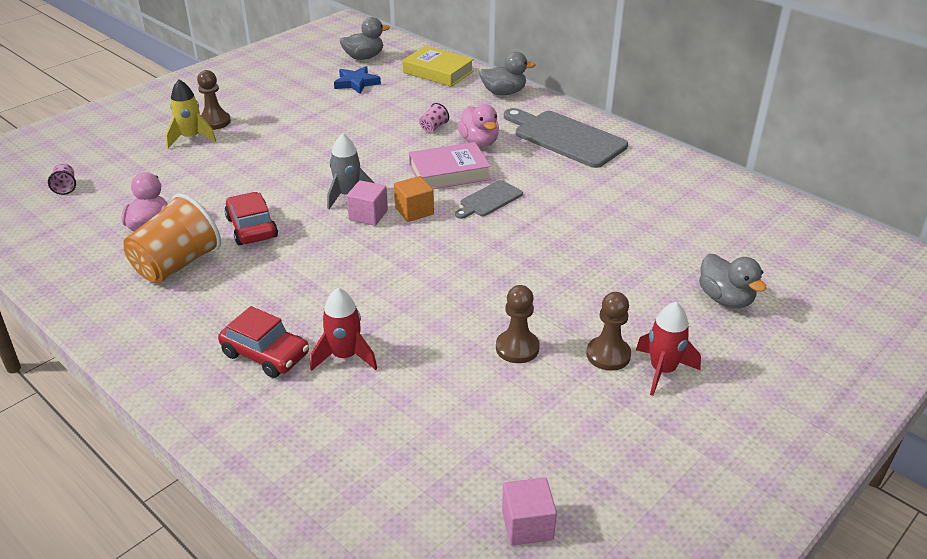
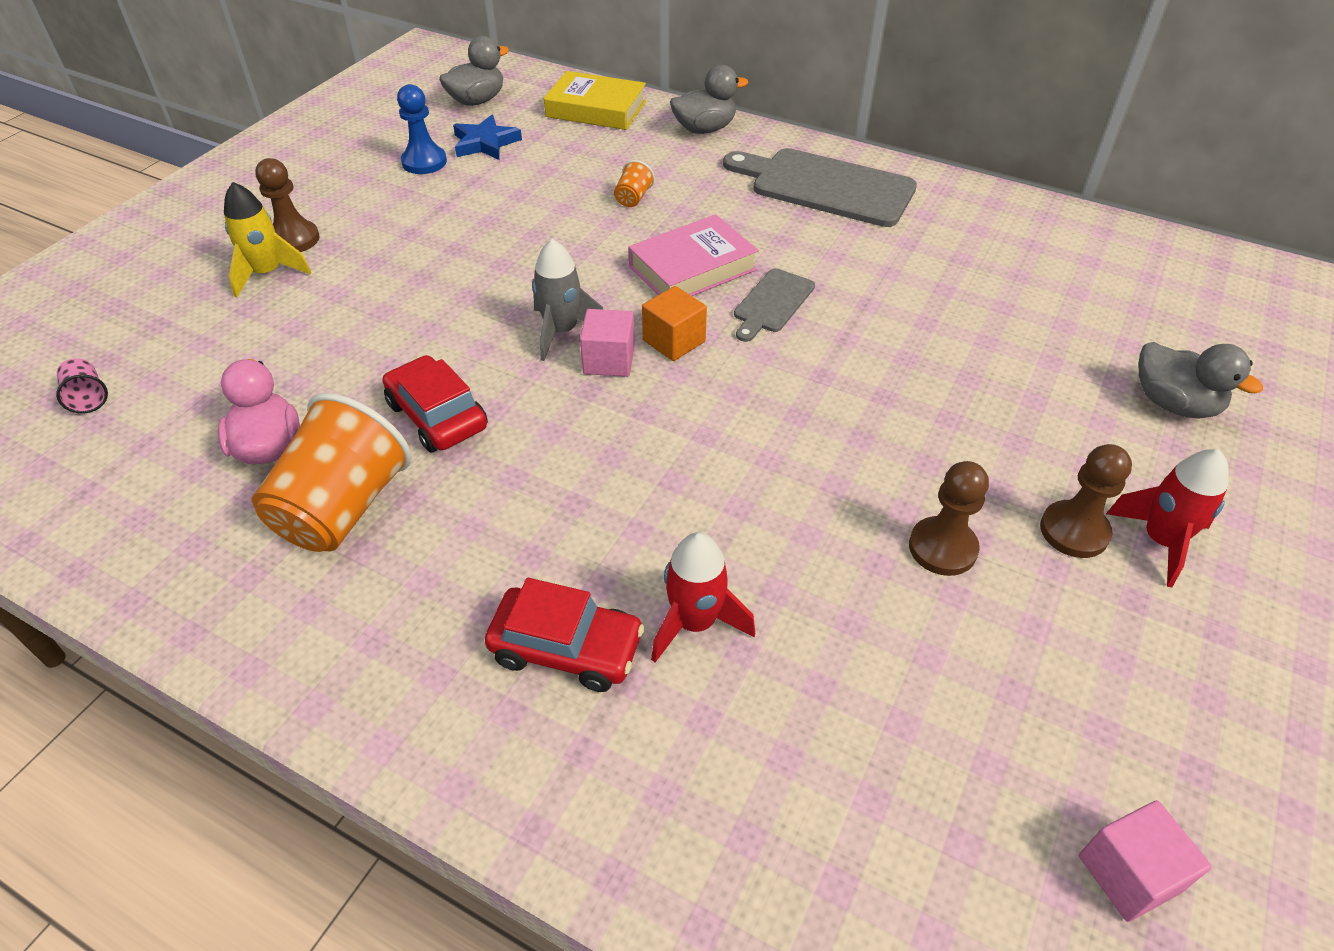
camera: 15 degrees left, 10 degrees up
(313, 89) = (424, 162): none -> blue pawn
(433, 127) = (633, 198): pink cup -> orange cup
(479, 142) = (710, 212): pink duck -> none

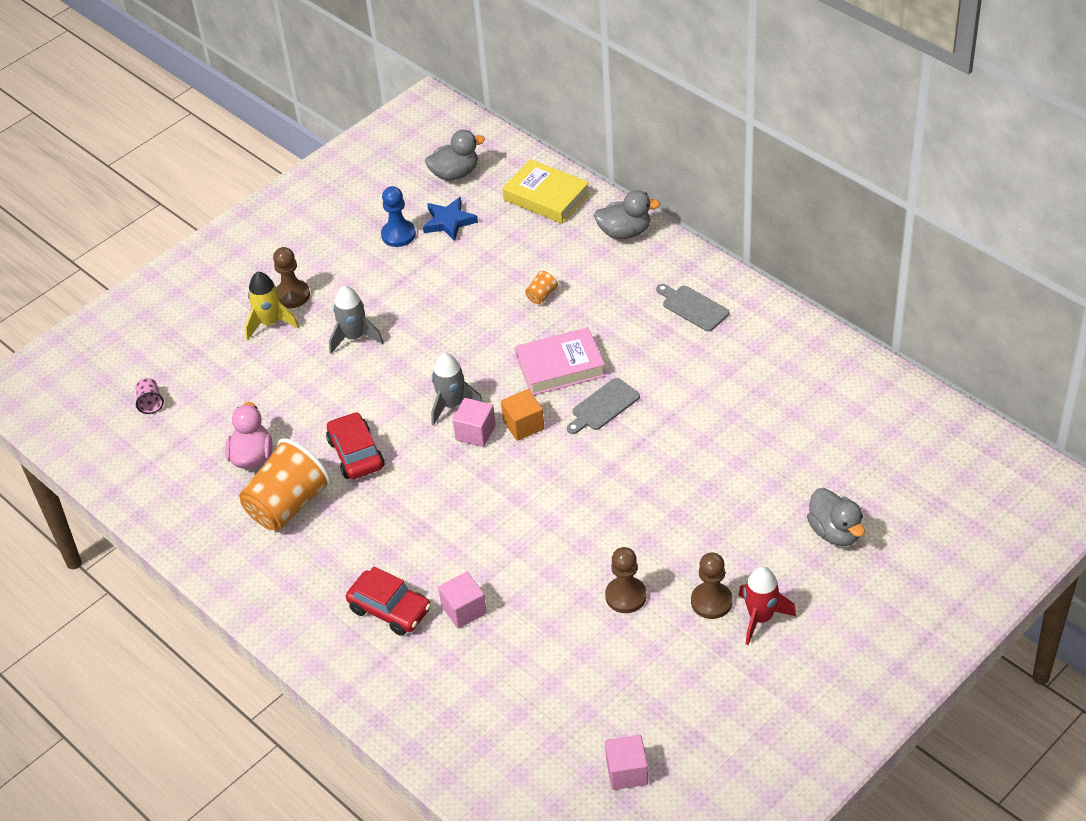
camera: 20 degrees right, 0 degrees up
(395, 273) = (354, 337): none -> grey rocket
(695, 623) = (464, 610): red rocket -> pink cube
(826, 187) = (693, 307): grey cutting board -> grey cutting board, size x0.52

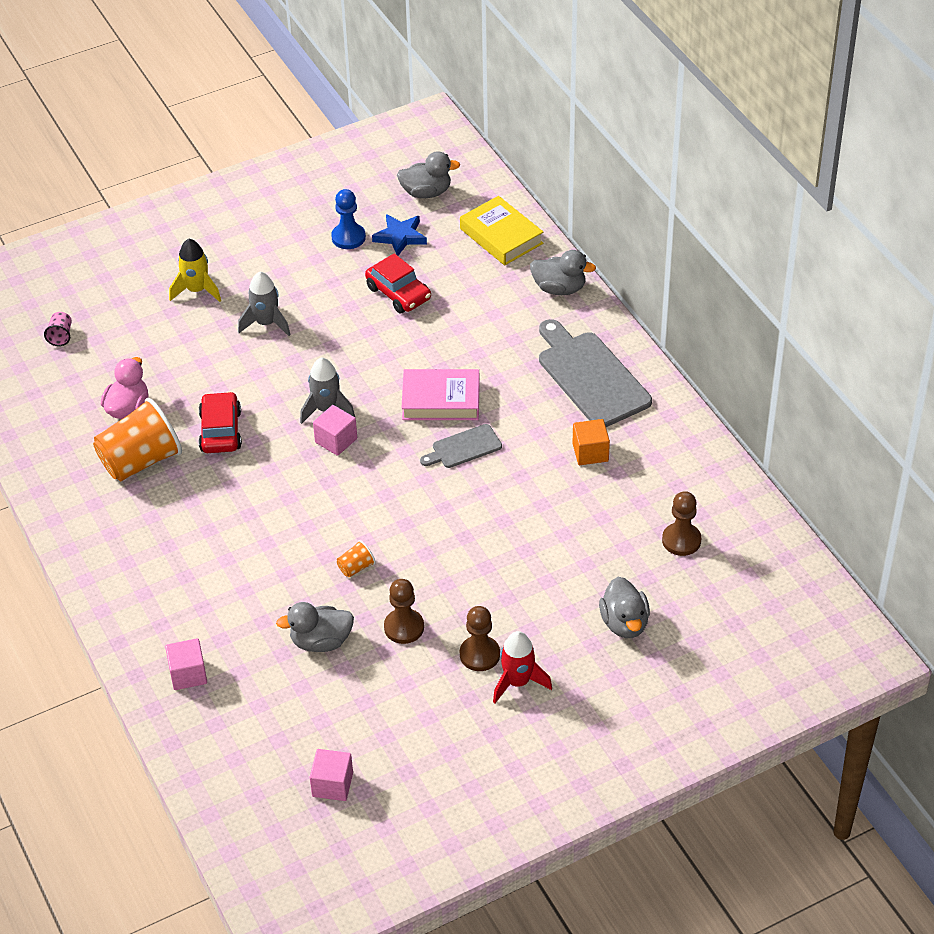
camera: 15 degrees right, 0 degrees up
(292, 295) = (227, 270): brown pawn -> brown pawn (681, 540)
(390, 609) = (188, 580): red car -> red car (398, 293)
(464, 610) = (253, 599): pink cube -> pink cube (188, 674)
(523, 425) = (383, 445): orange cube -> orange cube (590, 452)
(542, 295) = (454, 328): orange cup -> orange cup (356, 567)
(550, 633) = (321, 641): none -> grey duck
(693, 307) = (590, 377): grey cutting board -> grey cutting board, size x1.91

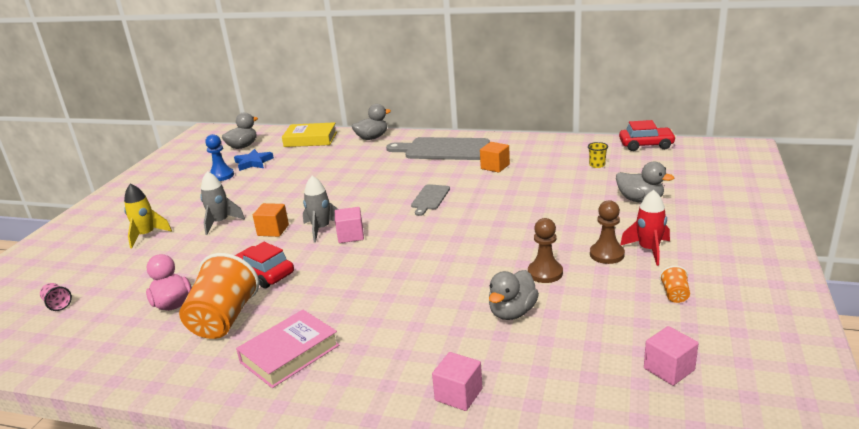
camera: 45 degrees left, 20 degrees down
(291, 375) = (273, 230): none -> orange cube
(356, 567) = (465, 270): orange cup -> orange cup (675, 295)
(398, 293) = (287, 176): red car -> red car (646, 145)
(441, 400) = (383, 192): pink book -> pink book (290, 354)
(681, 540) = (597, 165): brown pawn -> yellow cup

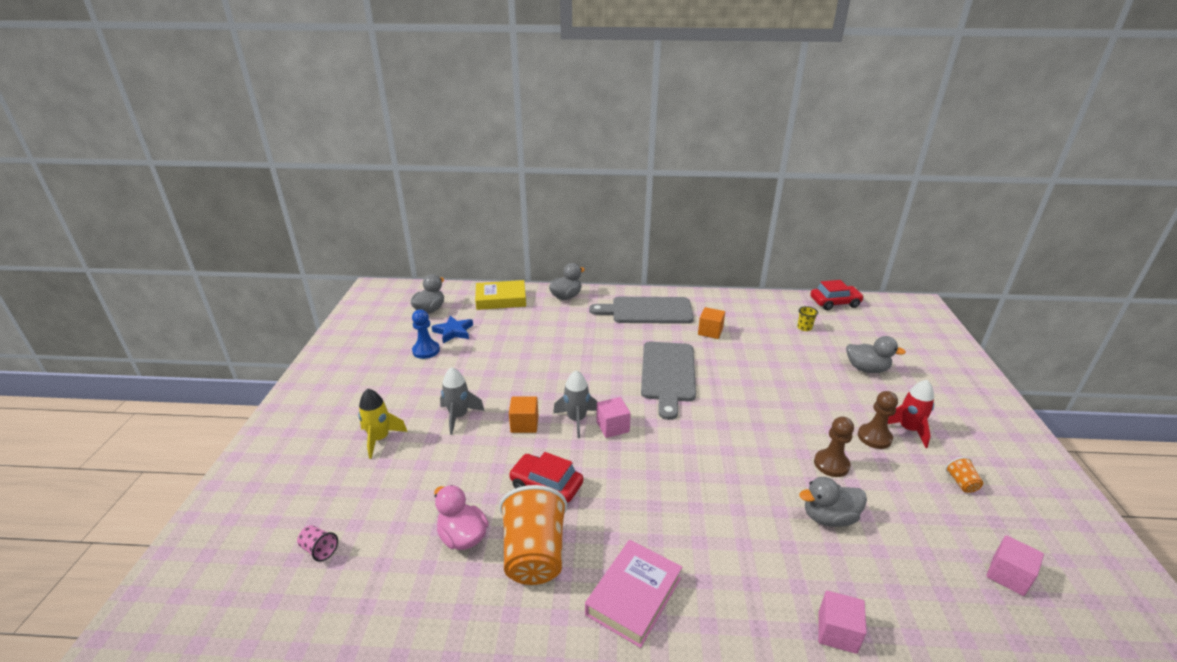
camera: 15 degrees left, 5 degrees up
(430, 198) = (668, 374): grey cutting board -> grey cutting board, size x1.91
(512, 312) = (828, 517): grey duck -> grey duck turned 60 degrees clockwise

